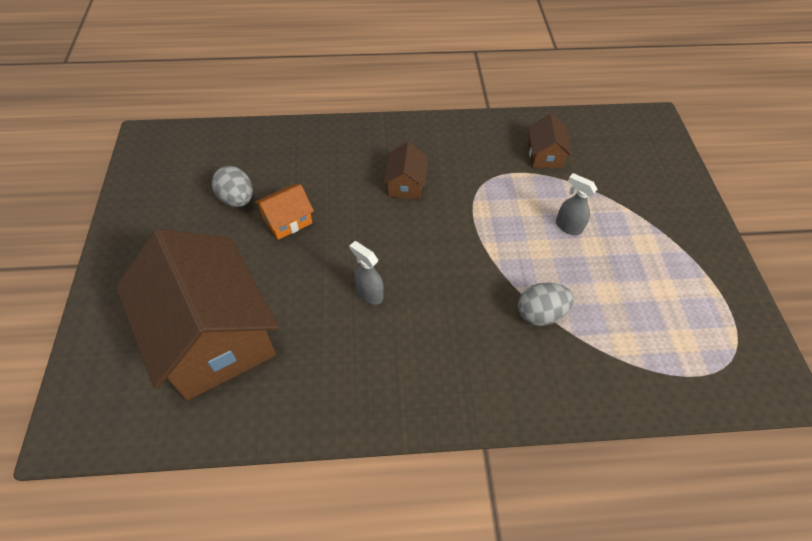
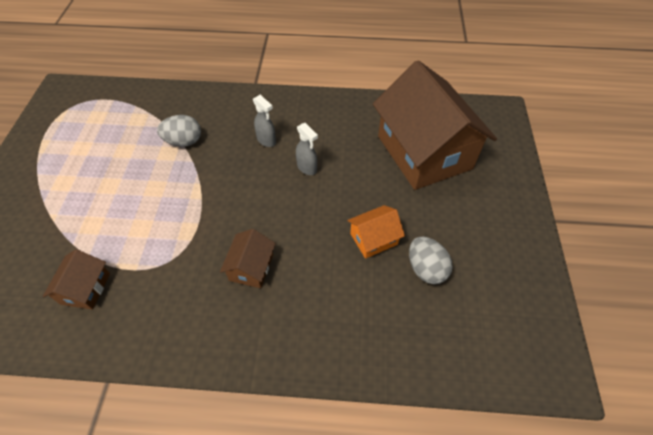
camera: 170 degrees left, 0 degrees up
(568, 226) = (118, 204): grey spray bottle -> grey spray bottle (266, 140)

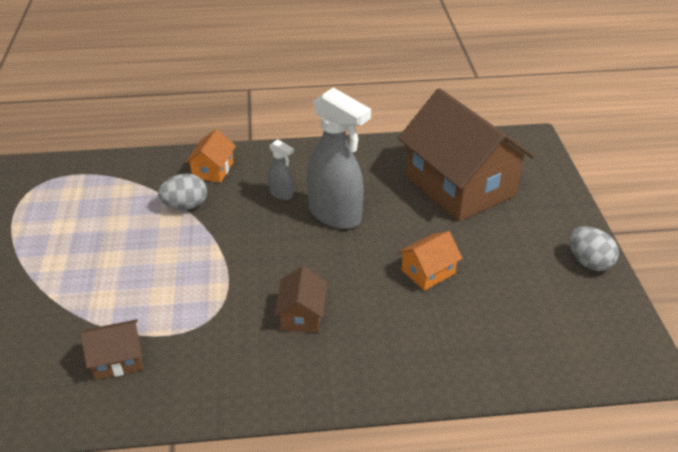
camera: 10 degrees left, 15 degrees down
(85, 288) = (117, 359): brown house -> brown house turned 75 degrees clockwise
(216, 109) = (213, 170): none -> orange house
(307, 168) = (335, 215): grey spray bottle -> grey spray bottle, size x2.14
(426, 269) = (491, 291): grey egg -> grey egg (589, 262)

